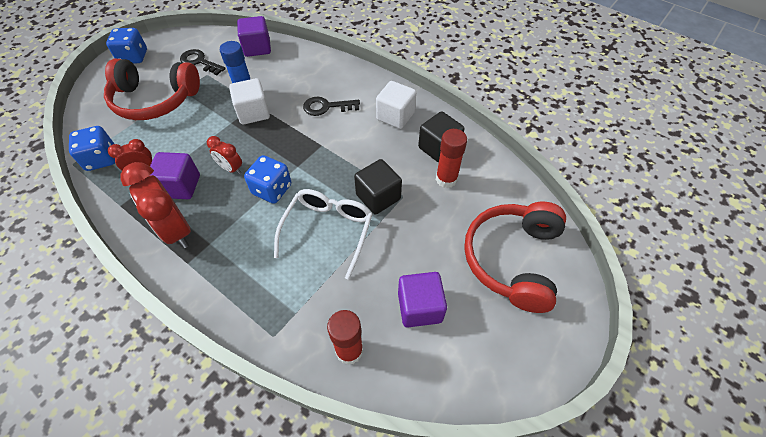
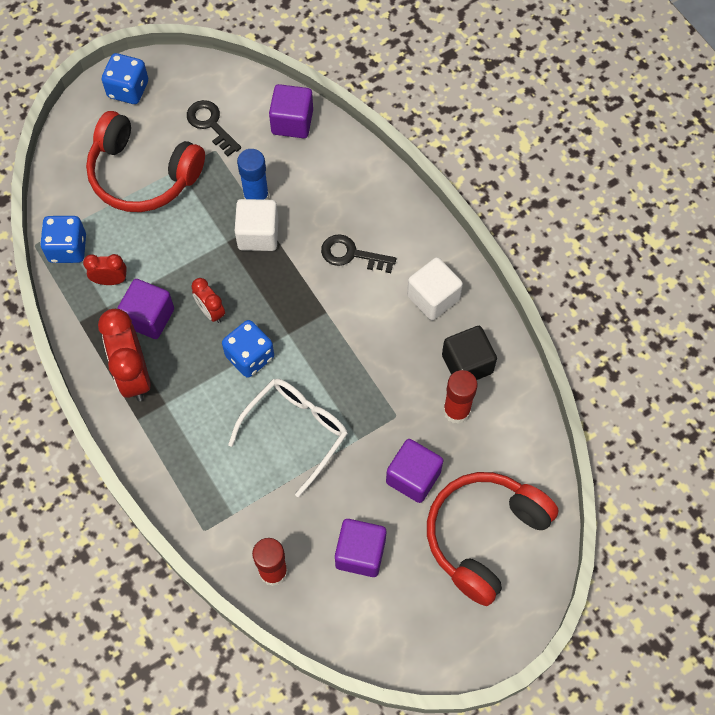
camera: 20 degrees right, 10 degrees up
(378, 197) = (367, 407): black cube -> none
(436, 234) = (413, 477): none -> purple cube

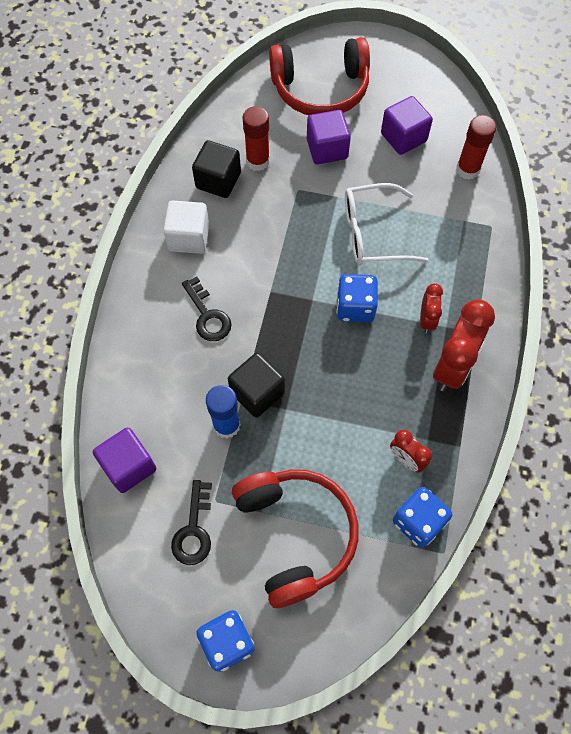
camera: 135 degrees left, 0 degrees up
(149, 317) = (402, 401): purple cube -> none
(211, 311) = (351, 364): red clock -> red clock (426, 320)
(258, 234) = (257, 392): white cube -> black cube

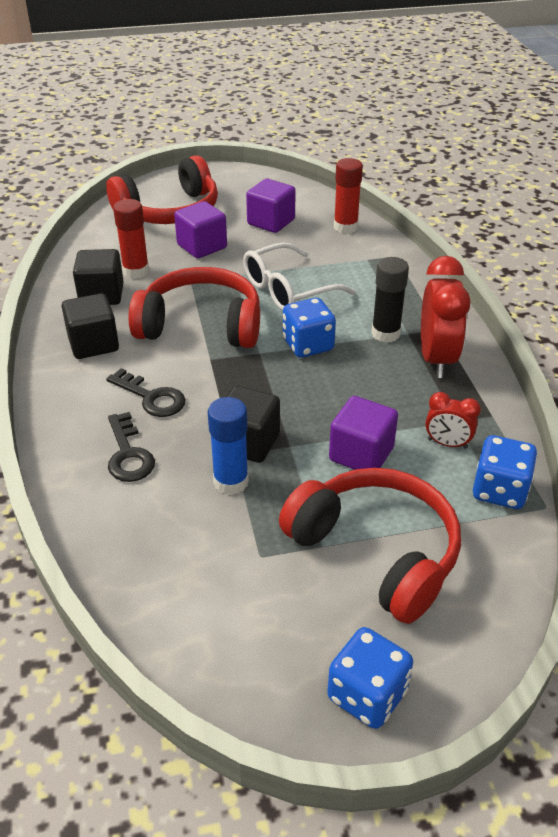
camera: 25 degrees left, 25 degrees down
(129, 466) = (131, 561): purple cube -> purple cube (361, 454)
(189, 237) = (93, 344): white cube -> black cube
(194, 530) = (251, 593): black key -> black key (128, 454)
(281, 248) = (201, 325): none -> red headphones
(426, 320) = (385, 333): red clock -> black glue stick

